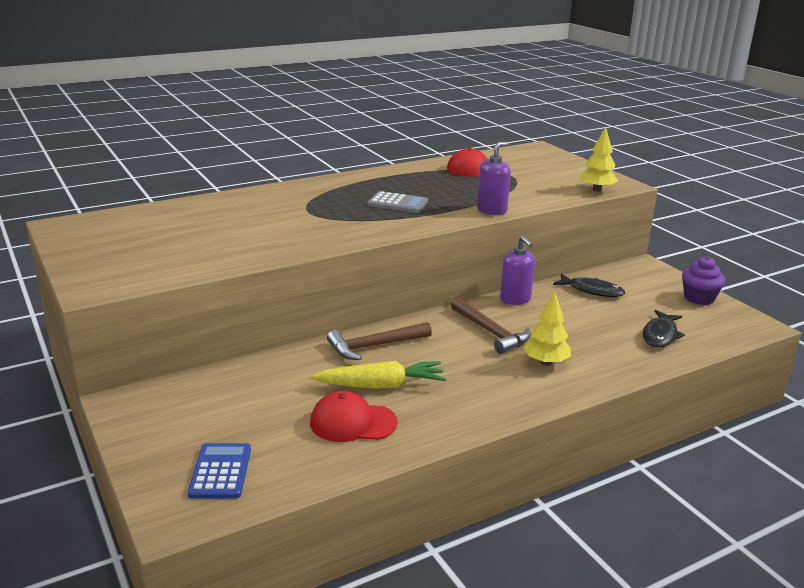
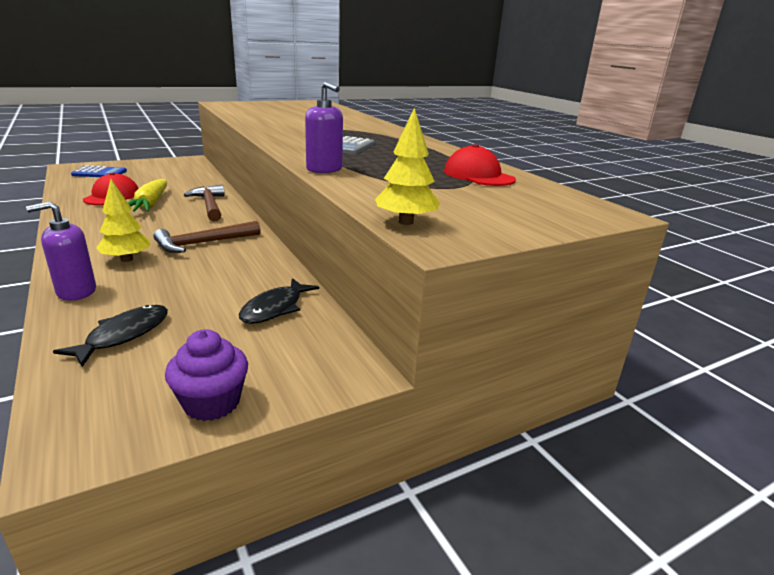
camera: 90 degrees right, 0 degrees up
(515, 299) = (269, 261): purple soap dispenser -> purple soap dispenser (76, 291)
(660, 335) = (124, 335): black fish -> black fish turned 90 degrees clockwise

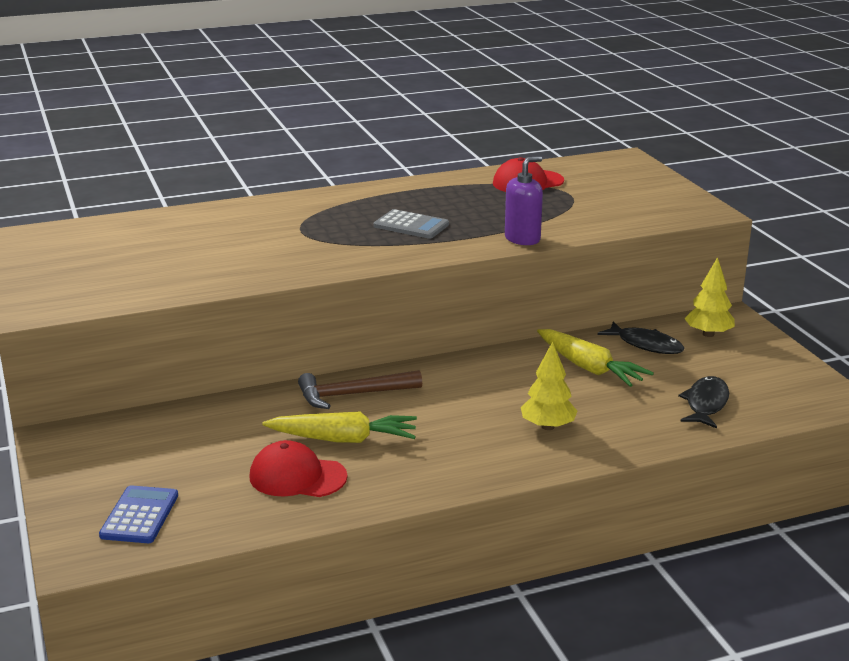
camera: 80 degrees left, 0 degrees up
(76, 291) = (631, 440): purple soap dispenser -> none
(124, 335) = (706, 404): black fish -> black fish turned 75 degrees clockwise
(203, 243) = (497, 387): brown hammer -> none
(212, 403) = (780, 362): purple cupcake -> none
(228, 278) = (589, 368): none -> yellow carrot
(406, 222) = (670, 217): yellow tree -> yellow tree (708, 334)

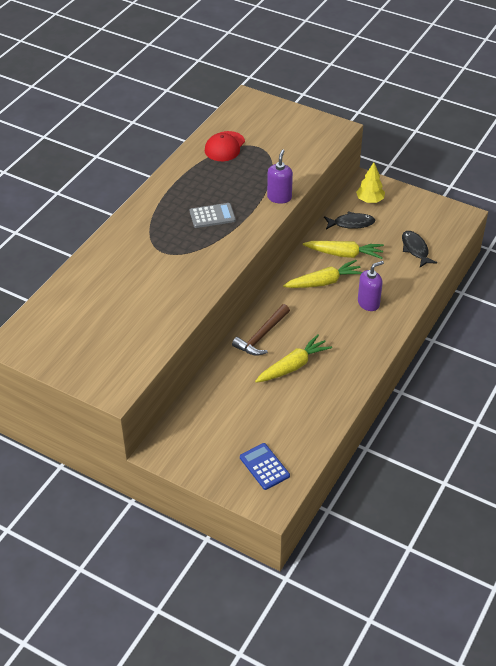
camera: 40 degrees left, 20 degrees up
(297, 477) = (302, 400): red cap -> none
(517, 381) = (324, 282): none -> yellow carrot
(547, 426) = (368, 303): yellow tree -> purple soap dispenser

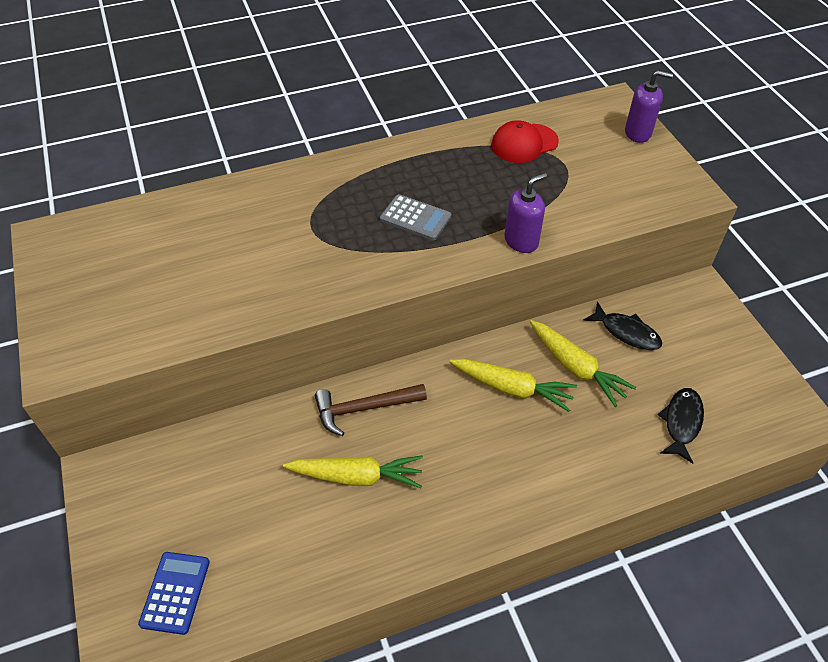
camera: 40 degrees right, 5 degrees up
(368, 303) = (540, 457): purple soap dispenser -> purple soap dispenser (638, 133)
(370, 200) = (682, 316): yellow tree -> none

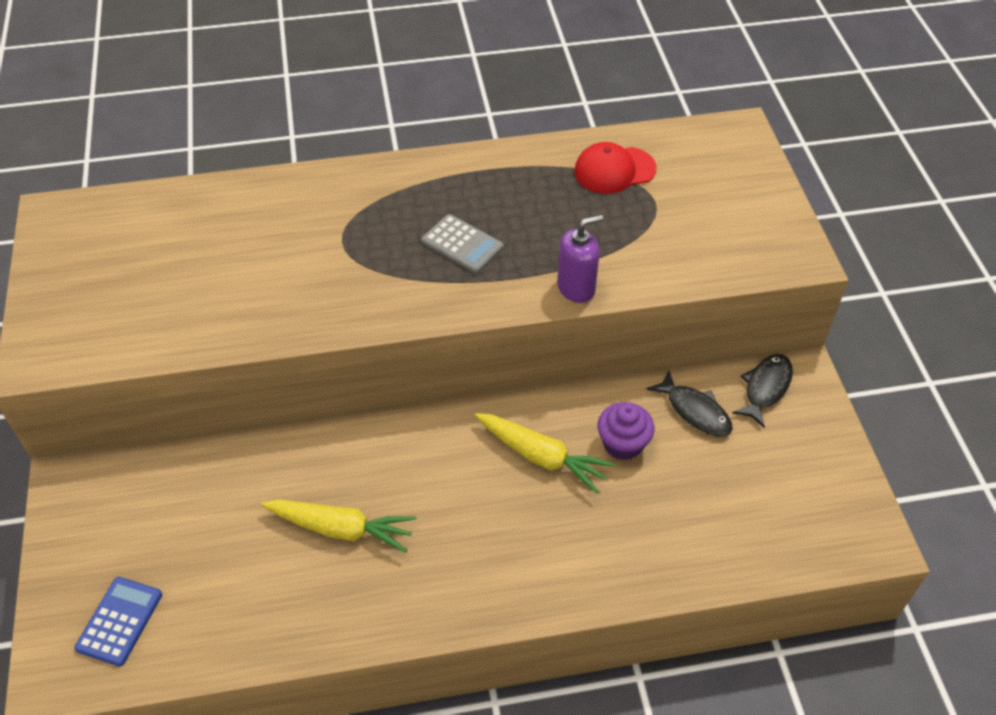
camera: 10 degrees right, 0 degrees up
(364, 408) = (368, 455): brown hammer -> none
(576, 367) = (623, 444): yellow carrot -> purple cupcake
(638, 133) = (756, 173): purple soap dispenser -> none
(681, 422) = (729, 526): black fish -> black fish (765, 388)

